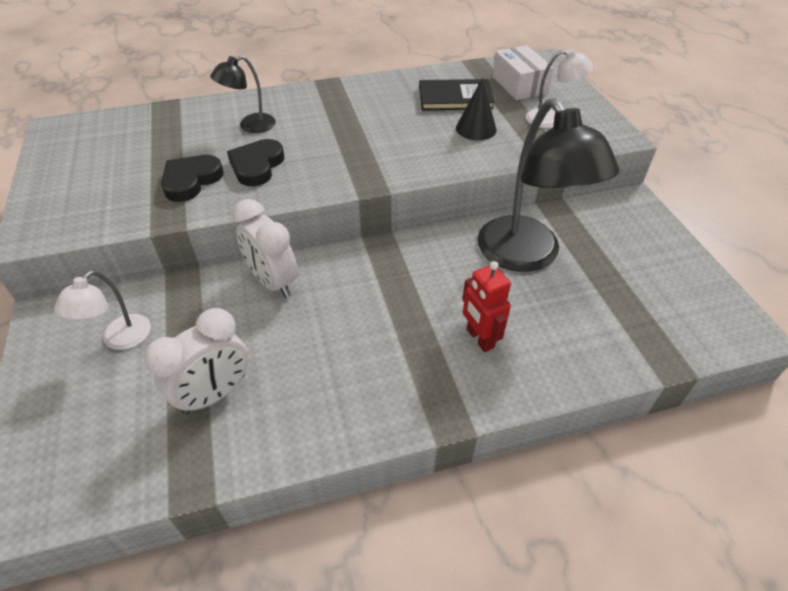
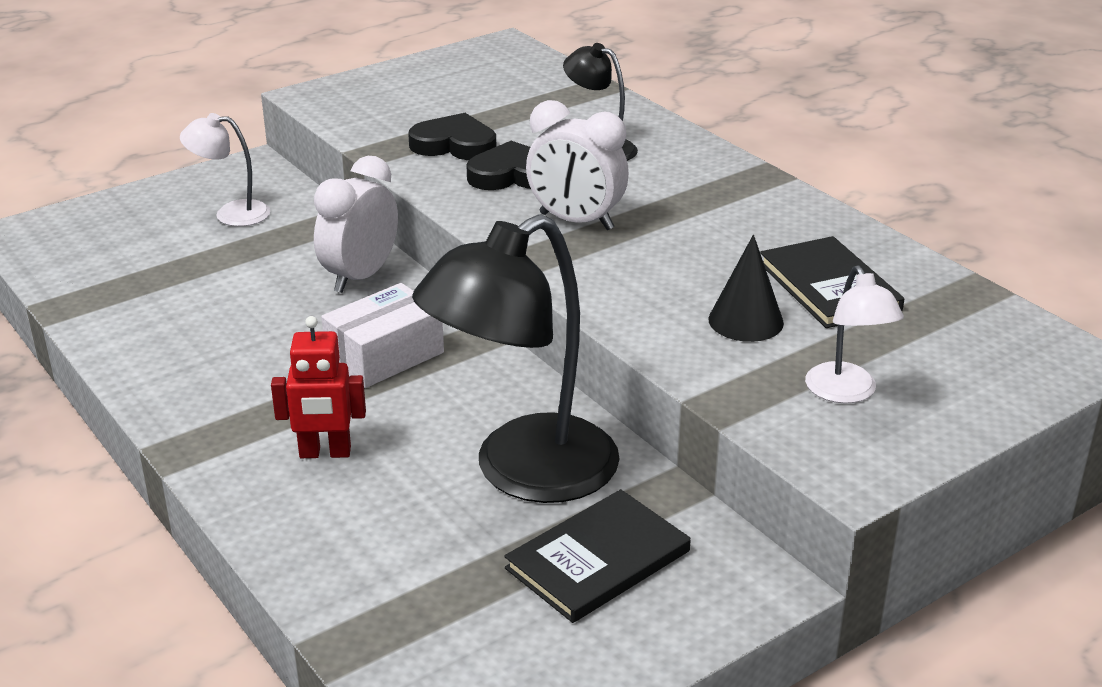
camera: 70 degrees right, 15 degrees down
(214, 394) = (175, 287): white clock -> white clock (576, 221)
(479, 338) = (325, 453): red robot -> red robot turned 135 degrees counterclockwise
(519, 85) = (942, 344): white box -> white box (385, 356)
(607, 247) = (598, 560): none -> black book

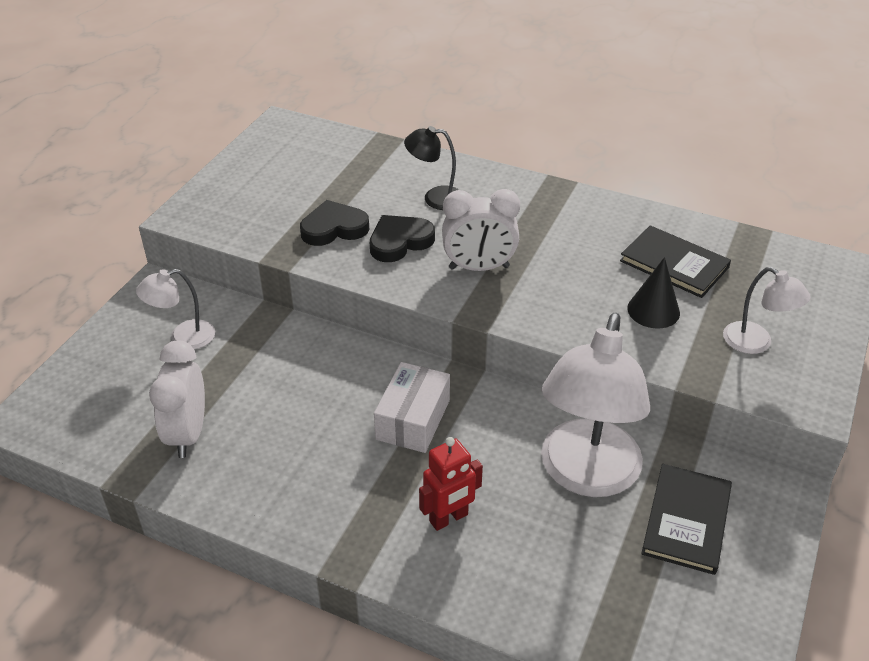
camera: 30 degrees left, 10 degrees up
(360, 277) = (333, 359): white clock -> white clock (188, 434)
(523, 473) = (586, 475): black lamp -> white lamp

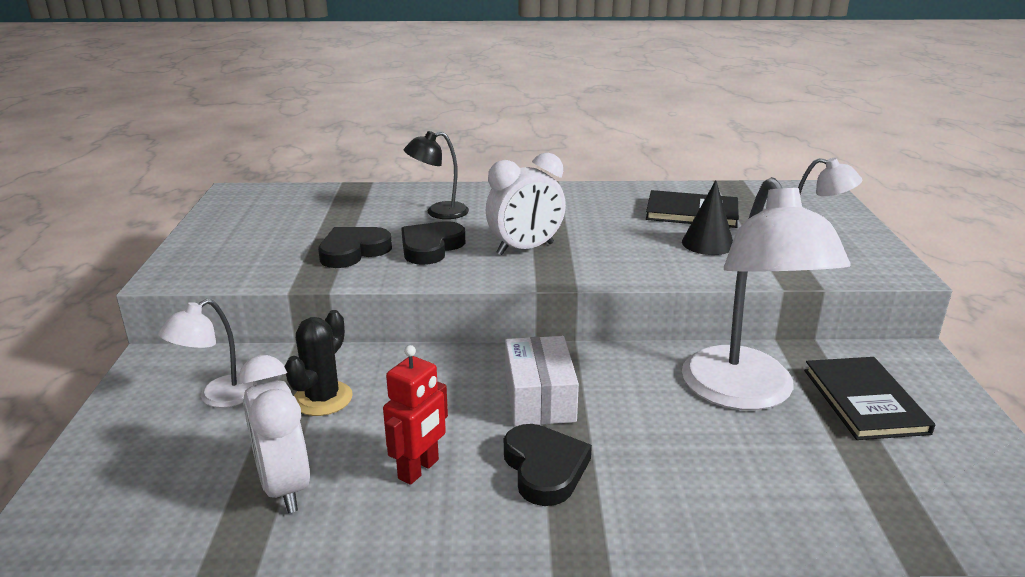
camera: 25 degrees left, 15 degrees down
(253, 364) = (322, 398): none -> black cactus
(372, 486) = (544, 468): none -> black heart
(449, 518) = (651, 471): red robot -> red robot (419, 469)

